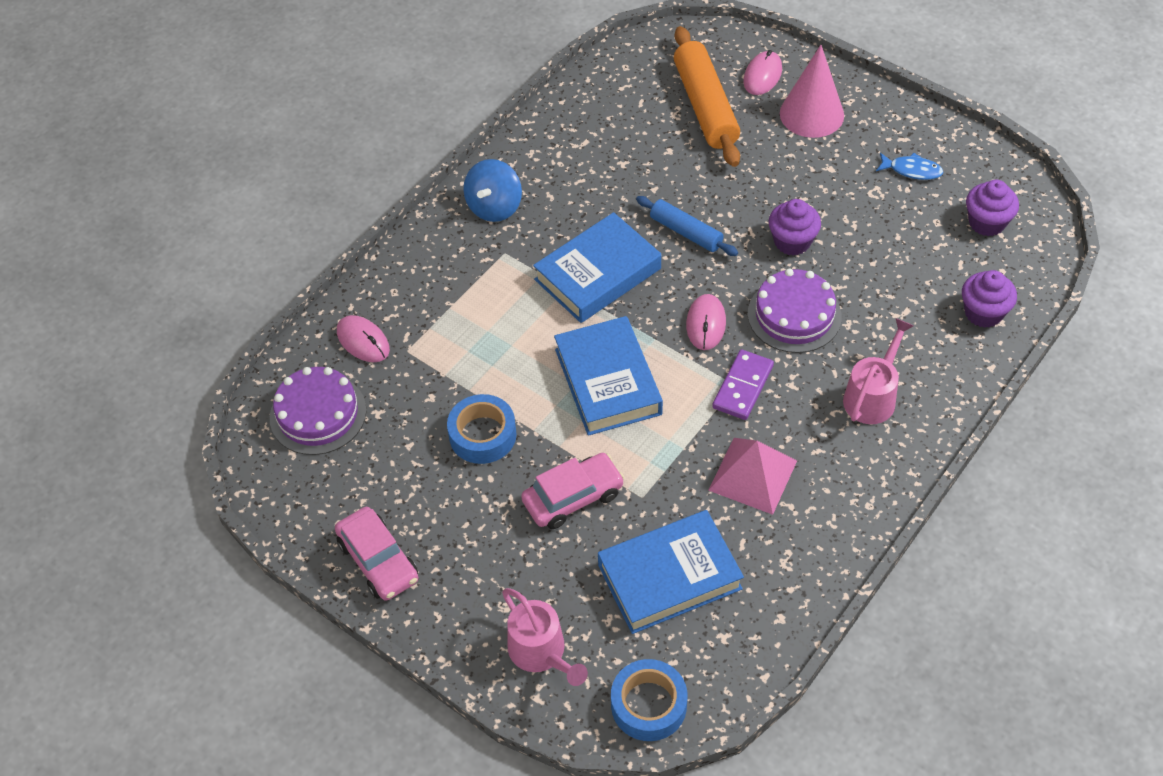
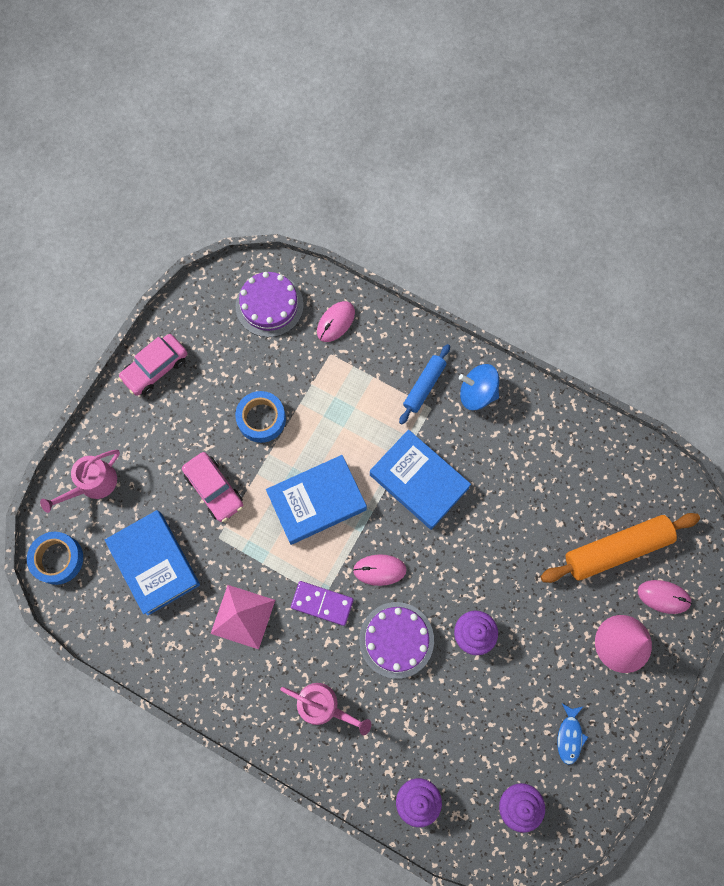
camera: 80 degrees right, 20 degrees up
(686, 232) = (471, 546): blue rolling pin -> blue rolling pin (424, 386)

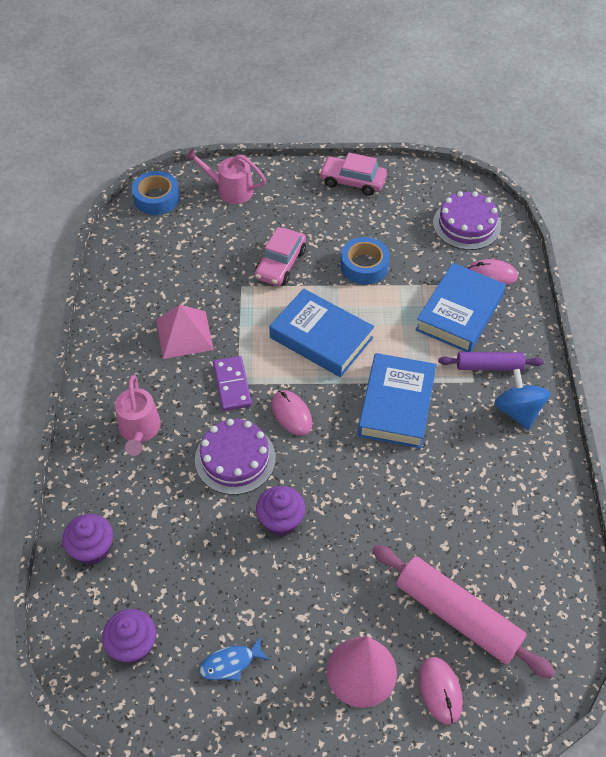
camera: 60 degrees right, 20 degrees down
(154, 563) = (191, 256): blue book -> blue book (459, 313)
(424, 386) = (489, 366): blue rolling pin -> purple rolling pin
(616, 549) = (457, 615): orange rolling pin -> pink rolling pin

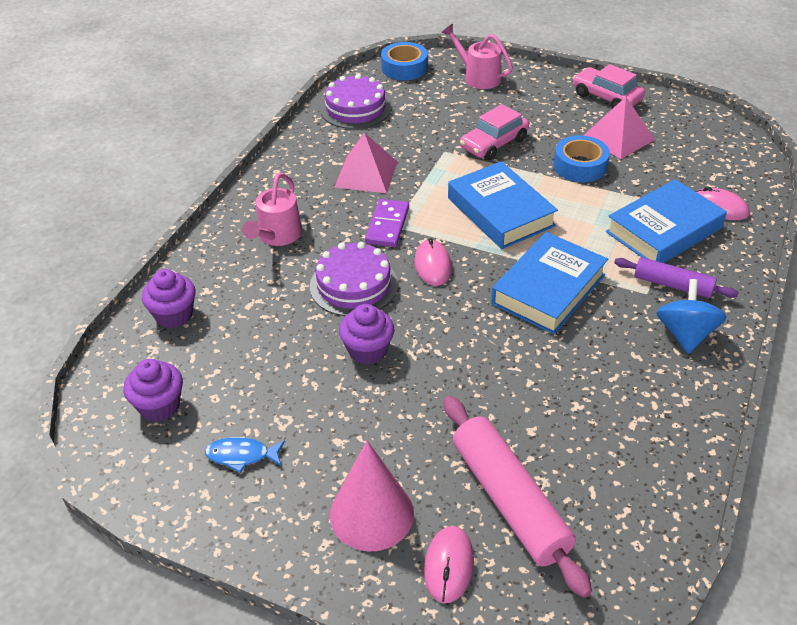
camera: 25 degrees right, 10 degrees down
(382, 225) = (618, 138): none -> pink pyramid
(466, 225) = (713, 159): purple cake -> purple cake (355, 108)

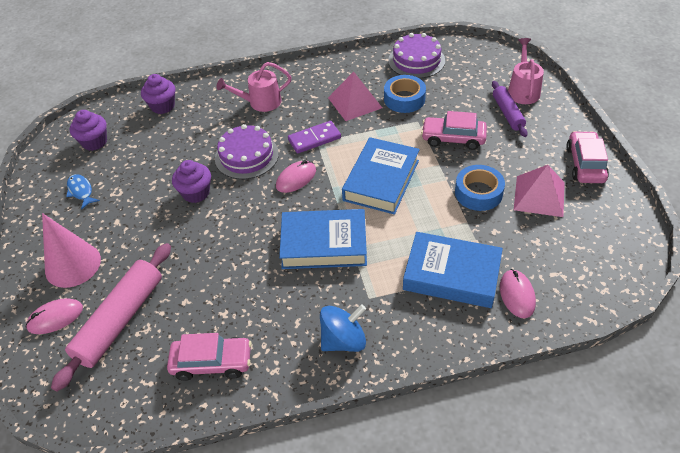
camera: 55 degrees right, 5 degrees up
(404, 68) = (488, 54): blue tape -> blue tape (404, 99)
(638, 444) = (212, 362): none -> pink car
(673, 285) = (392, 308): purple rolling pin -> purple rolling pin (507, 113)

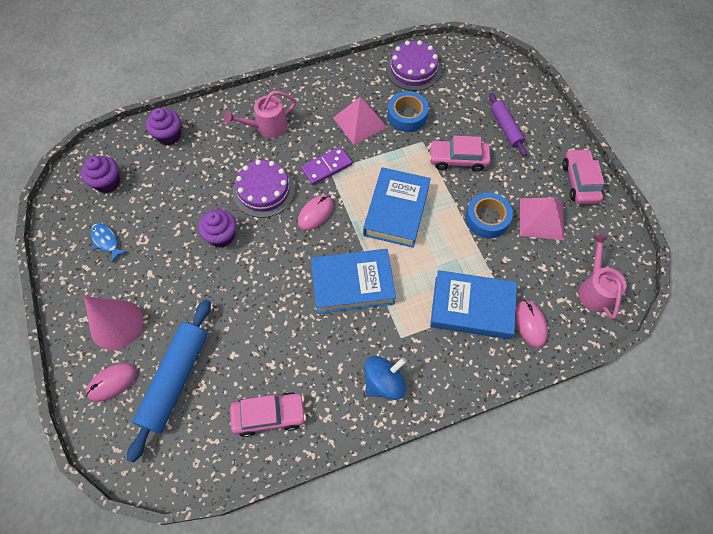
camera: 10 degrees left, 15 degrees up
(120, 320) = (175, 380): pink rolling pin -> blue rolling pin
(523, 90) = (517, 100): pink watering can -> pink watering can (595, 289)

